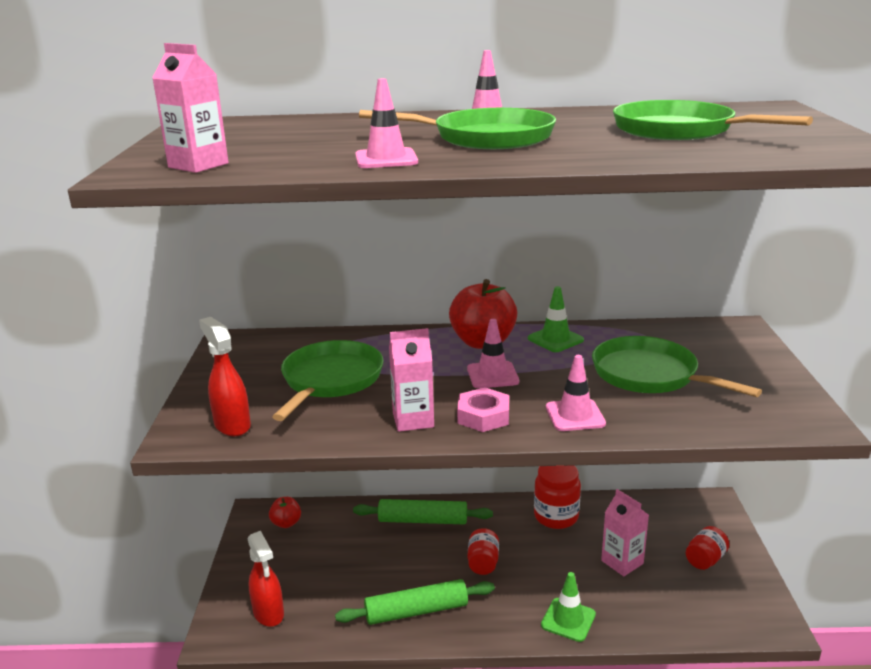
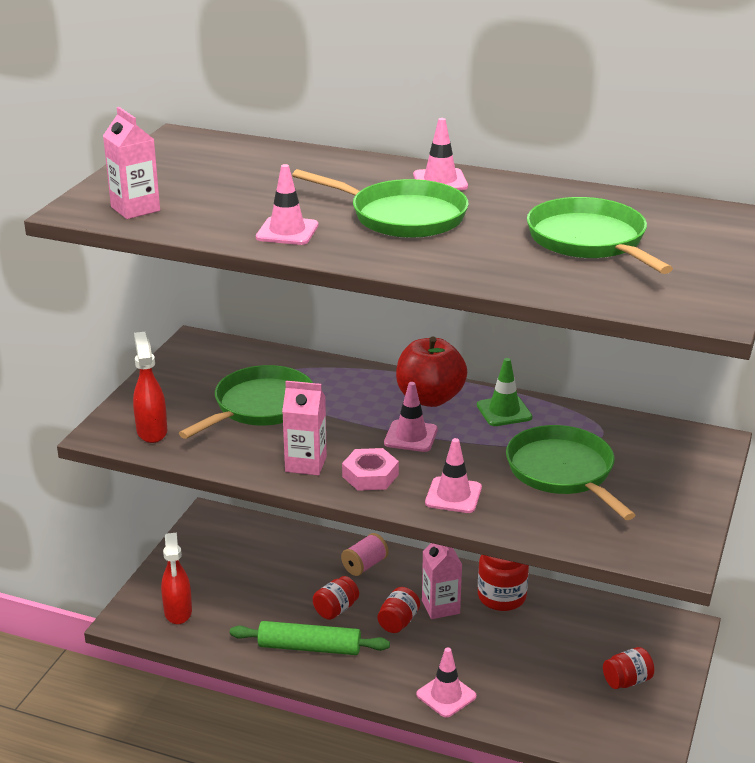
camera: 20 degrees right, 5 degrees up
(286, 523) = (233, 534): red apple -> none
(420, 567) = (336, 609): none -> red jar
(423, 520) = (364, 565): green rolling pin -> pink spool
(568, 620) = (446, 695): green traffic cone -> pink traffic cone
(622, 562) = (538, 659): pink carton -> pink carton (440, 607)

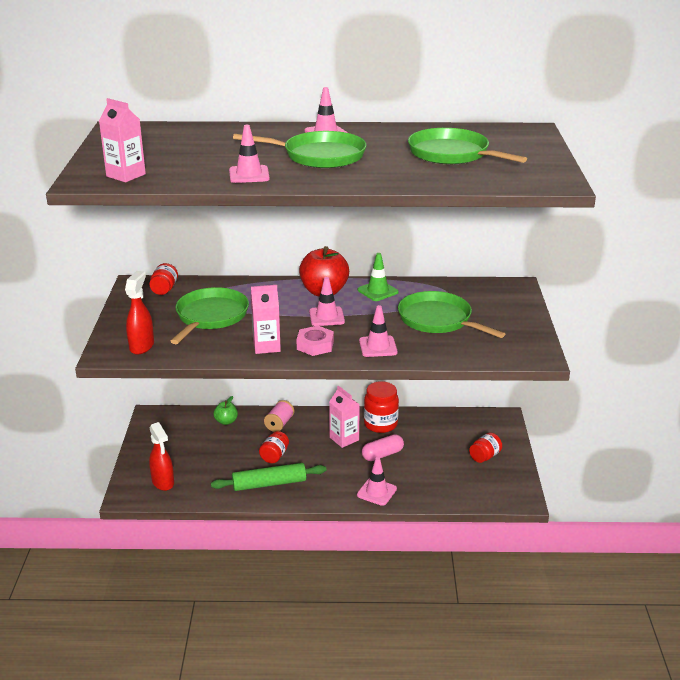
camera: 20 degrees left, 0 degrees up
(152, 431) = (142, 346): red spray bottle -> red spray bottle turned 45 degrees clockwise
(298, 546) = (226, 421): none -> green apple
(398, 622) = (321, 454): red jar -> red jar (164, 289)
(481, 643) = (382, 455): none -> pink capsule

